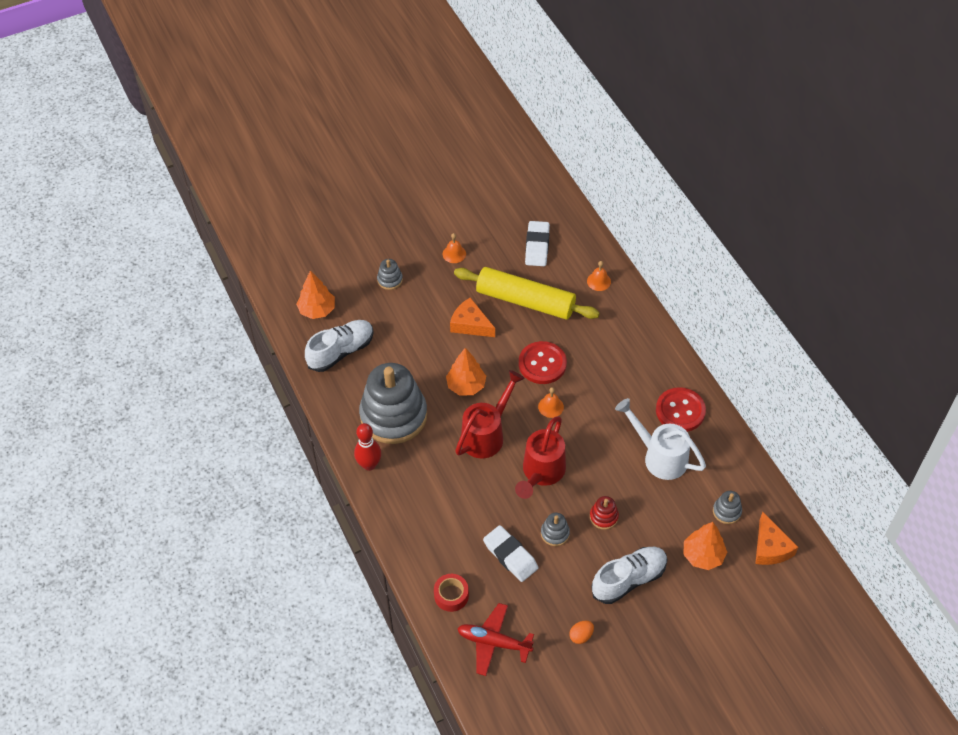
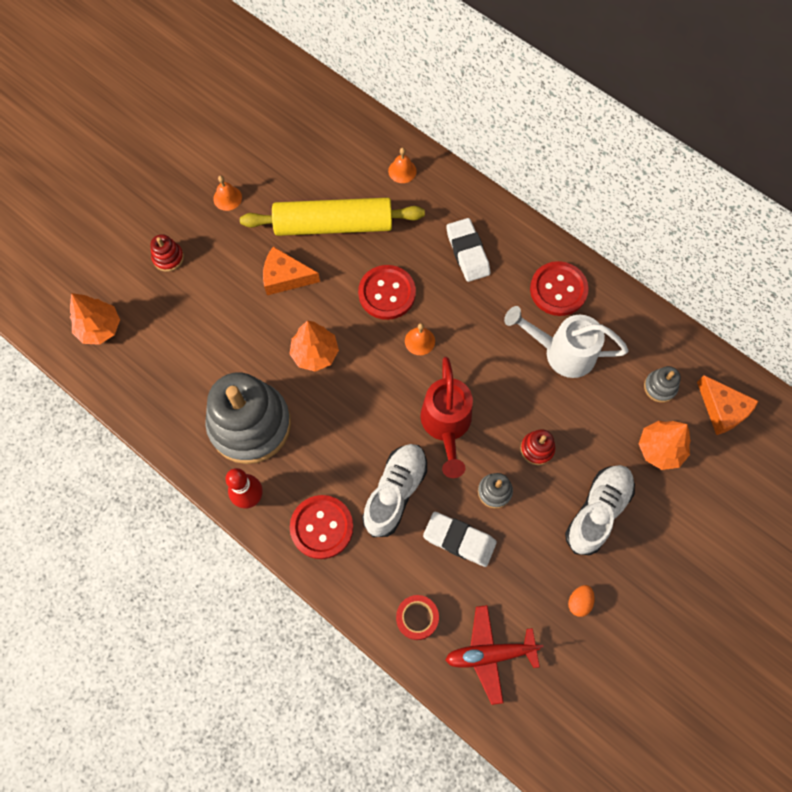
camera: 25 degrees left, 15 degrees up
(341, 351) = (152, 369): white shoe -> white shoe (395, 492)
(390, 280) = (168, 258): grey stacking toy -> red stacking toy
(411, 506) = (322, 527): none -> red button
(486, 434) = (365, 404): red watering can -> none
(537, 246) = (316, 154): white eraser -> white eraser (467, 252)

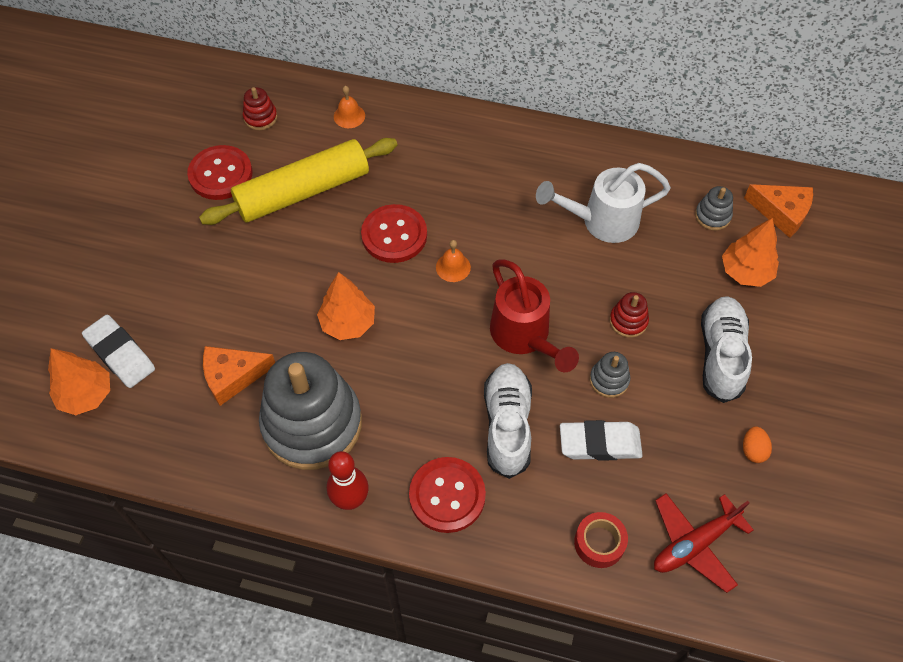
camera: 25 degrees left, 10 degrees down
(168, 258) = (133, 291): red stacking toy -> red stacking toy (260, 117)
(227, 198) = (172, 208): orange bell -> none
(285, 277) = (276, 261): orange cheese -> orange cheese (233, 376)
(467, 252) = (457, 166): white eraser -> white eraser (120, 354)
(558, 290) = (565, 166): red button -> red button (220, 174)

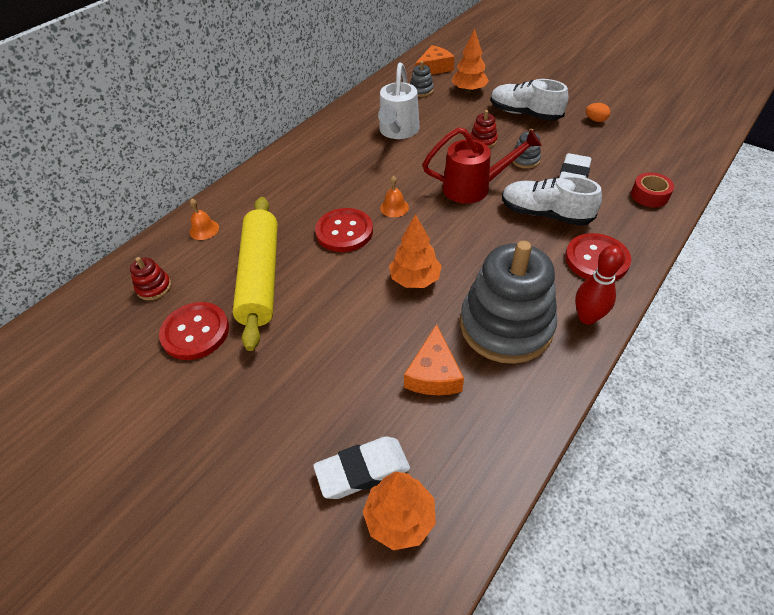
camera: 65 degrees left, 10 degrees down
(694, 544) = (656, 157): red plane -> none

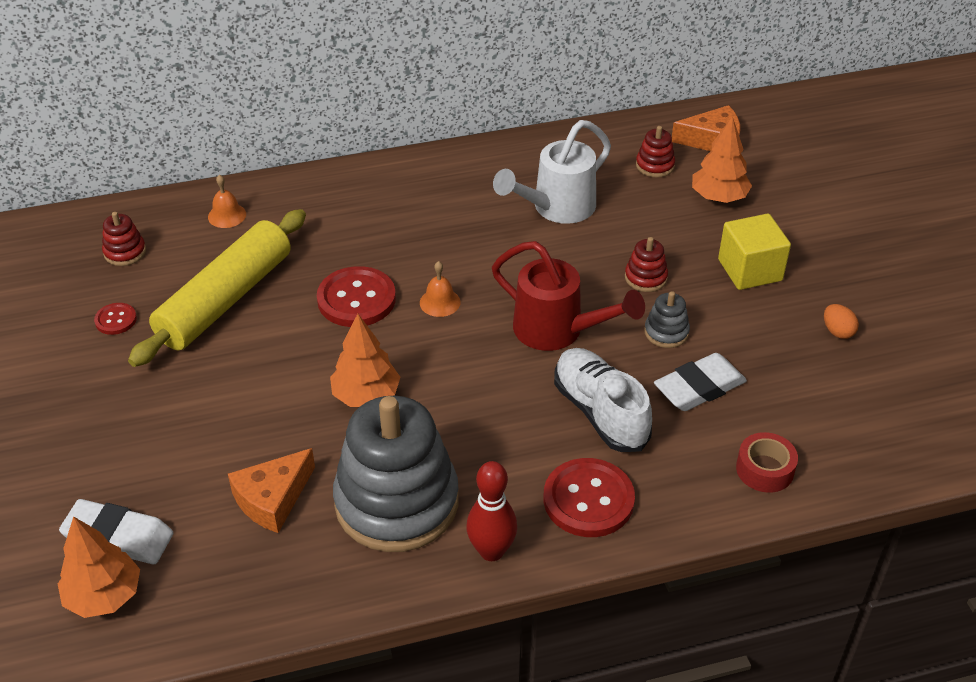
camera: 35 degrees right, 5 degrees down
(195, 332) = (116, 320): red button -> red button, size x0.51
(421, 90) = (655, 165): grey stacking toy -> red stacking toy
(524, 114) = (750, 270): white shoe -> yellow cube

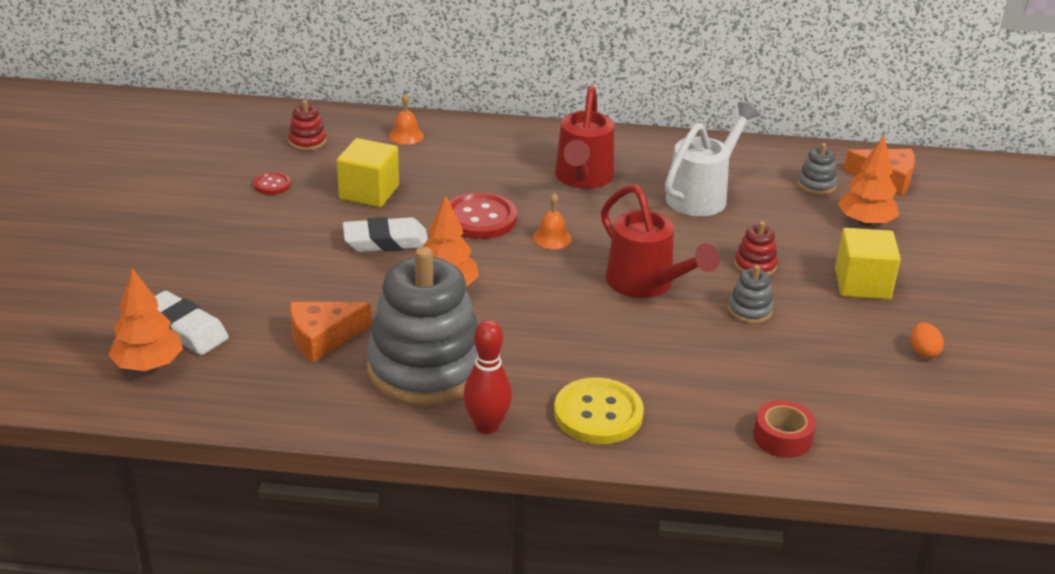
camera: 20 degrees right, 10 degrees down
(225, 299) = (369, 192): yellow rolling pin -> yellow cube
(433, 219) = (582, 178): none -> red watering can
(557, 208) = (702, 195): white watering can -> white watering can turned 150 degrees clockwise
(588, 500) = (598, 414): red button -> yellow button
(600, 412) = (649, 353): white shoe -> none
(655, 165) = (816, 185): red stacking toy -> grey stacking toy
(699, 388) = (756, 359): white eraser -> white eraser (386, 241)

